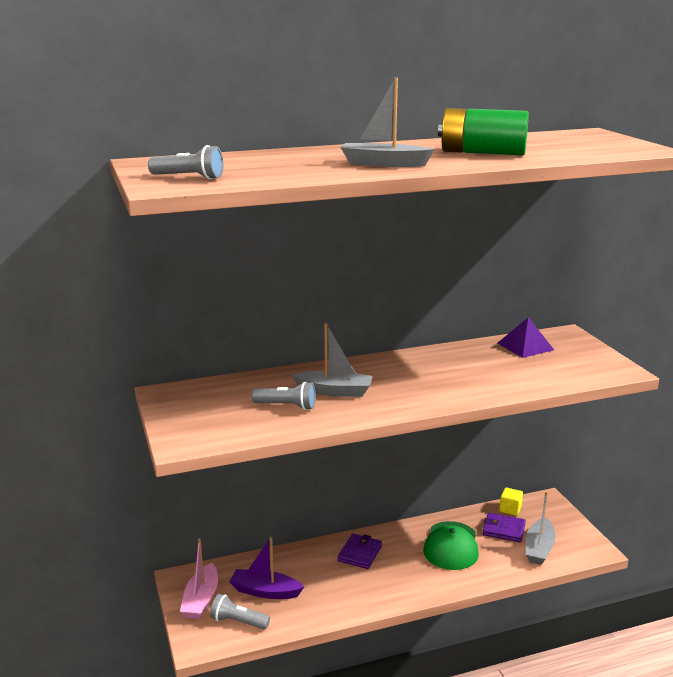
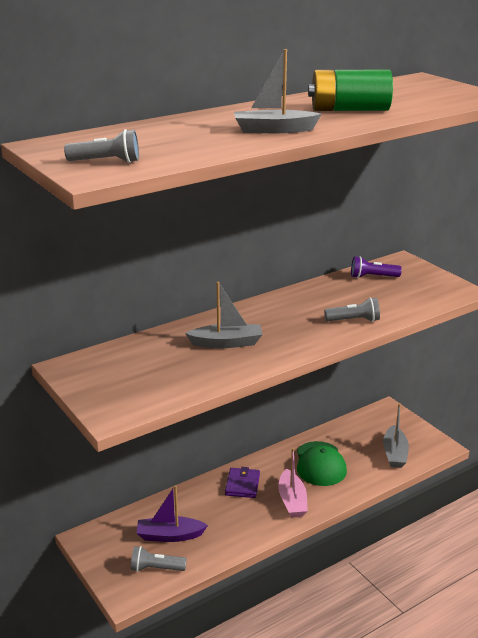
camera: 15 degrees left, 5 degrees up
(201, 599) = (112, 554): pink boat -> pink boat (292, 501)
(286, 406) = (190, 364): grey flashlight -> grey flashlight (354, 320)
(503, 530) = (359, 441): purple wallet -> none
(510, 509) = (358, 422): yellow cube -> none
(525, 346) = (372, 277): purple pyramid -> purple flashlight

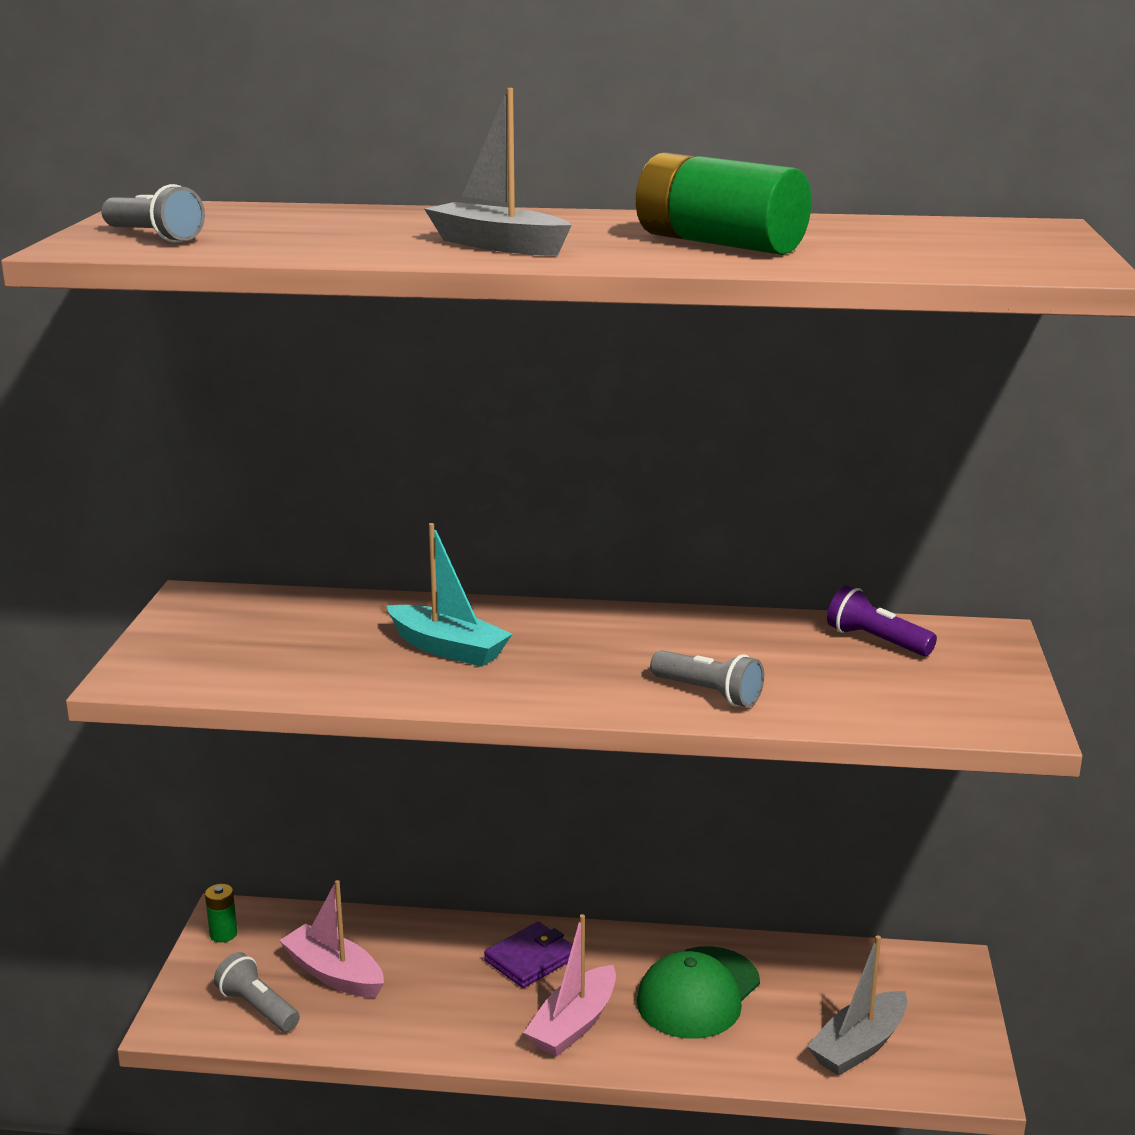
camera: 40 degrees right, 5 degrees down
(93, 547) = (223, 934): none -> green battery
(170, 535) = (334, 974): purple boat -> pink boat
(226, 343) = (448, 648): grey boat -> turquoise boat

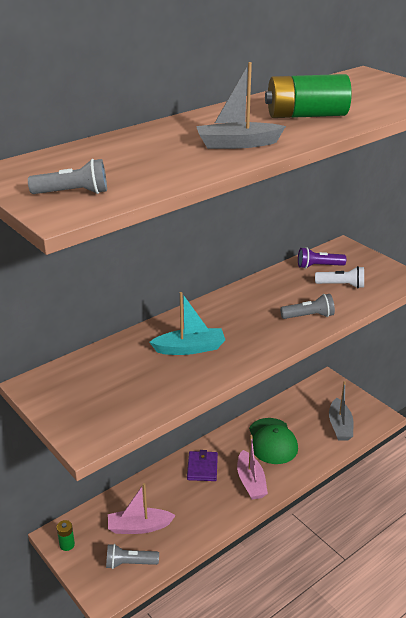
camera: 45 degrees left, 10 degrees up
(860, 681) = (341, 285): none -> white flashlight

